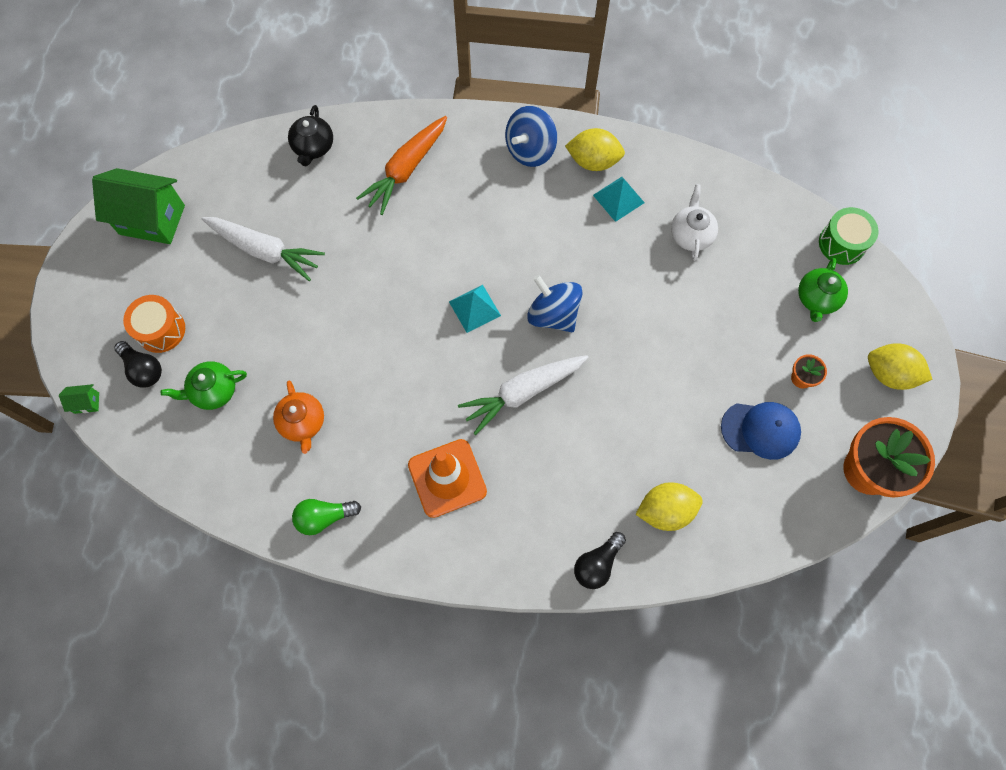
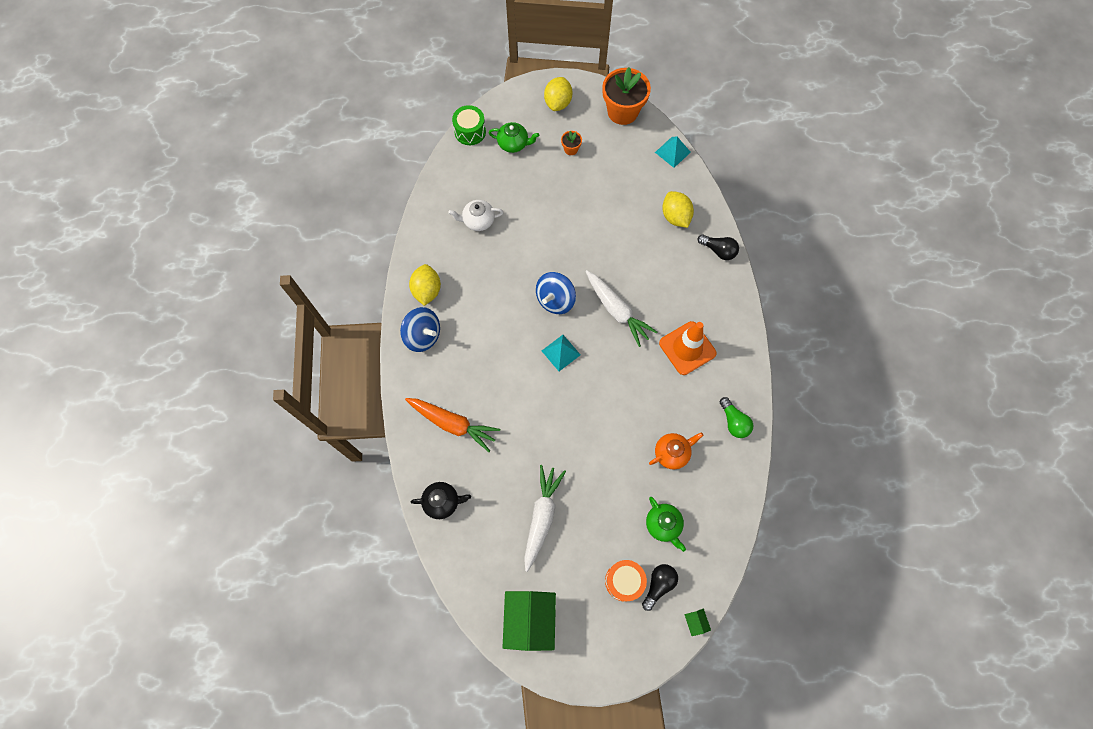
camera: 100 degrees left, 0 degrees up
(618, 199) = (456, 270): turquoise pyramid -> turquoise pyramid (672, 152)
(760, 430) = (610, 169): blue cap -> none

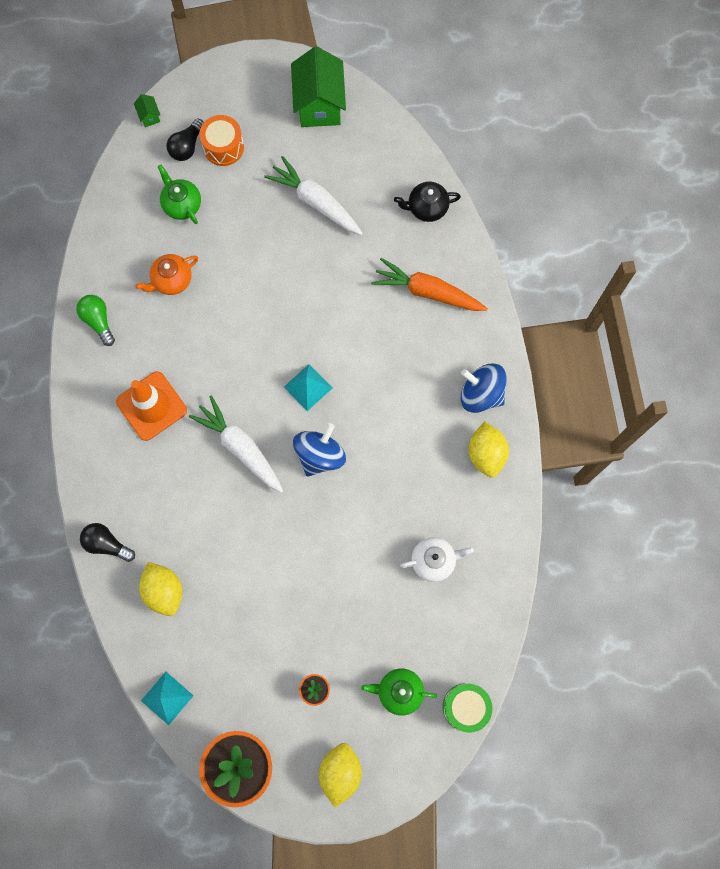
camera: 175 degrees right, 5 degrees up
(542, 516) = (315, 202): white carrot -> white carrot turned 120 degrees clockwise

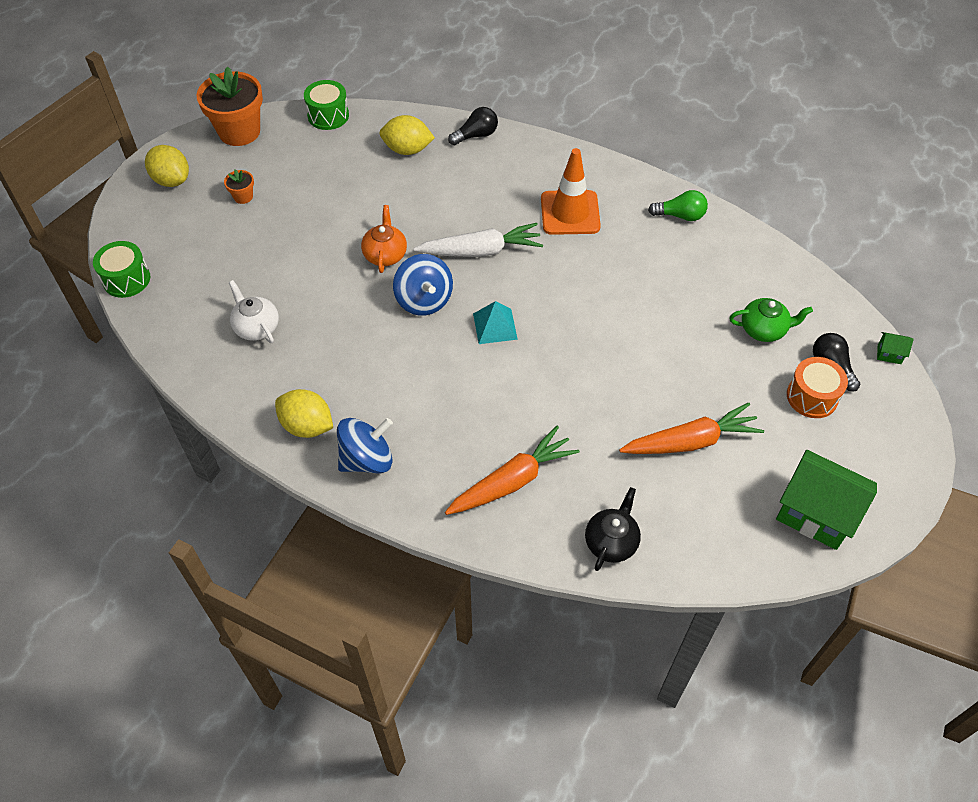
camera: 125 degrees right, 20 degrees down
(167, 698) = (328, 115): turquoise pyramid -> green drum
(171, 280) = (684, 283): orange teapot -> orange teapot (385, 255)
(315, 202) = (691, 441): white carrot -> orange carrot
(399, 691) = (185, 245): green teapot -> none
(434, 561) = (256, 327): white teapot -> white teapot turned 120 degrees clockwise

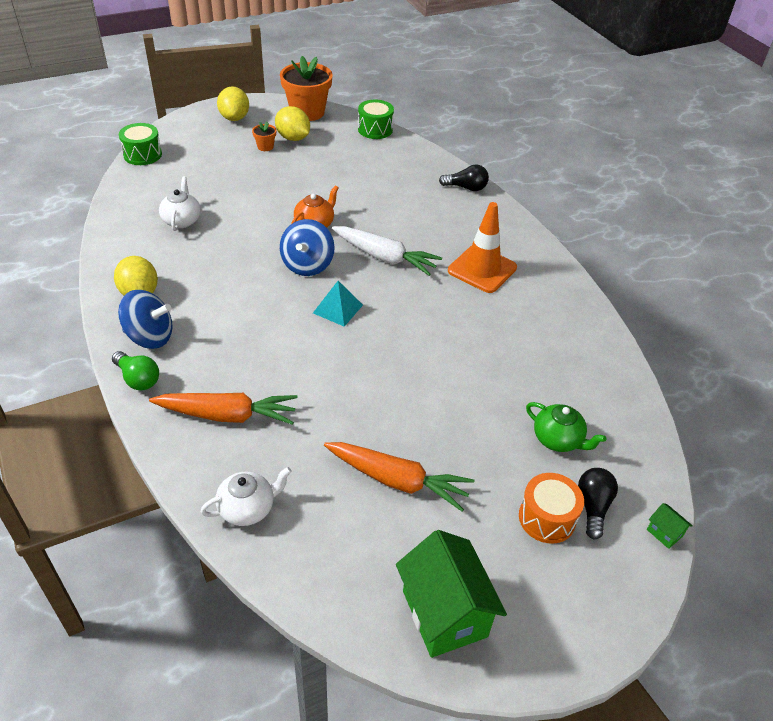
camera: 35 degrees right, 10 degrees down
(407, 150) = (405, 173): yellow lemon -> yellow lemon (293, 138)
(611, 542) = (248, 508): black teapot -> white teapot
(680, 215) = (574, 318): green light bulb -> green light bulb (138, 379)

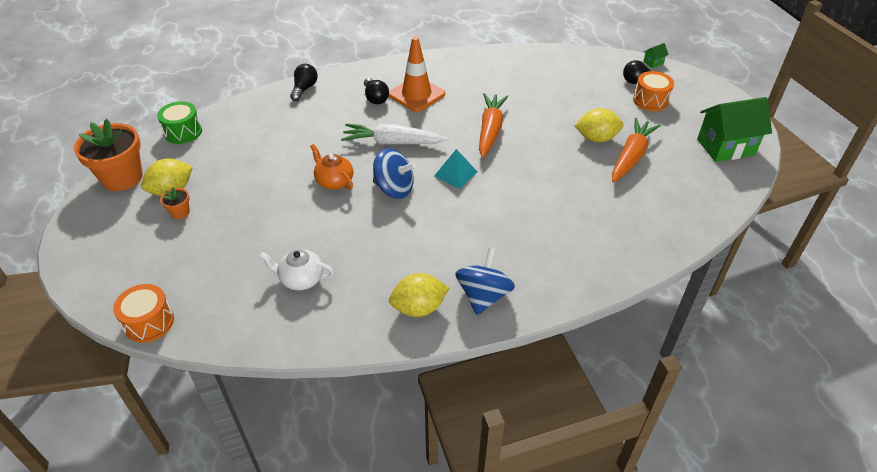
camera: 80 degrees left, 0 degrees up
(138, 379) = (538, 301): green light bulb -> none
(142, 155) = (149, 322): green drum -> orange drum
(228, 415) = (578, 241): orange carrot -> orange carrot (490, 130)
(234, 118) = (102, 238): yellow lemon -> yellow lemon (596, 138)
(248, 508) = (666, 230): white teapot -> none
(385, 257) = (392, 142): white carrot -> white carrot turned 120 degrees counterclockwise
(465, 238) = (375, 98): none -> black light bulb
(558, 439) = (588, 87): green teapot -> none

